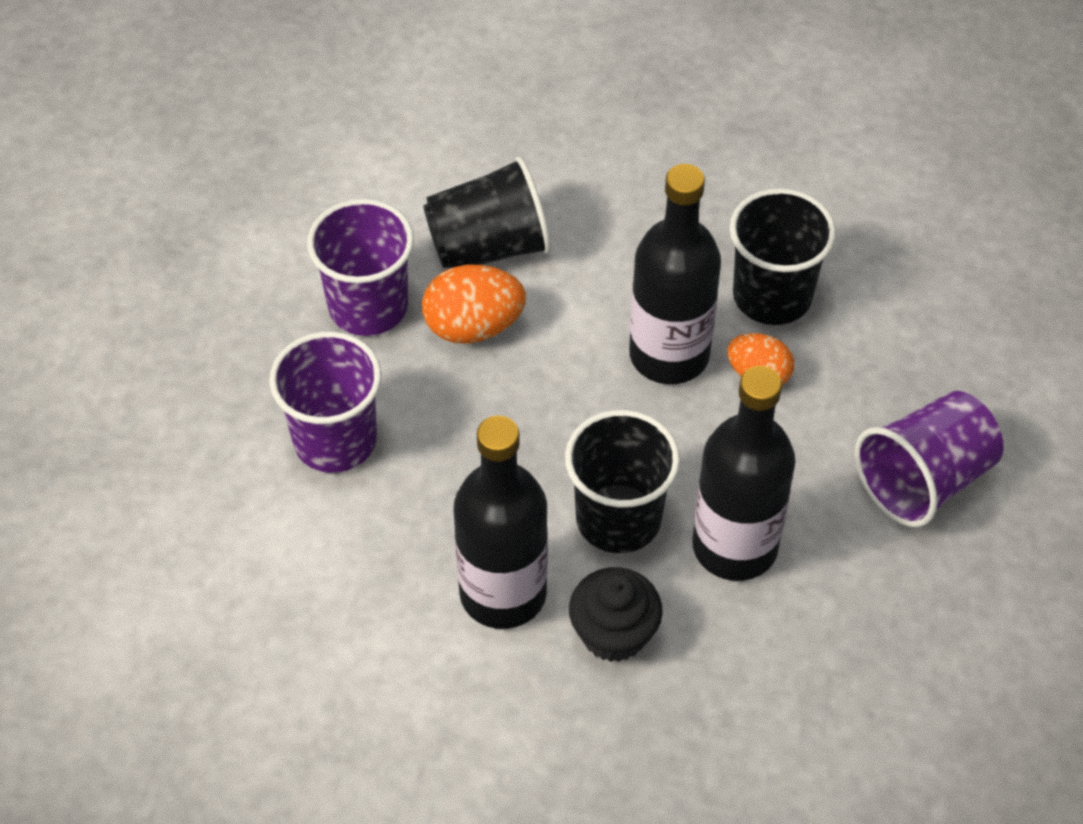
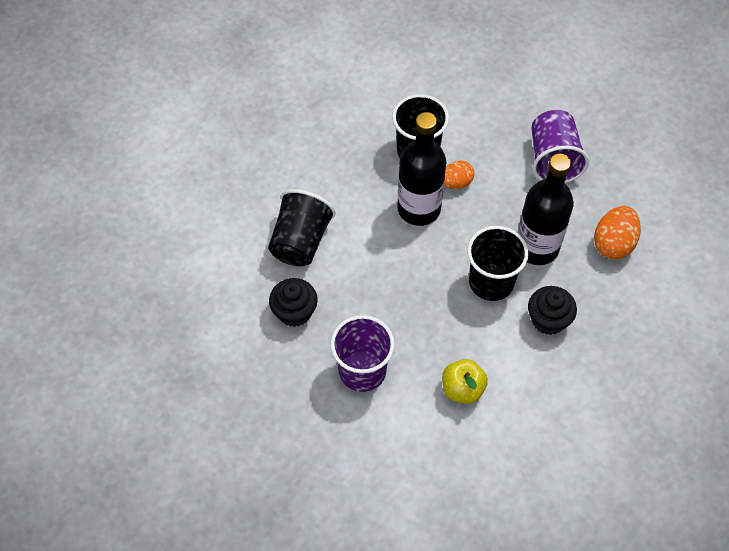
camera: 55 degrees left, 5 degrees up
(368, 307) = (294, 312): purple cup -> black cupcake
(400, 583) = (462, 389): none -> yellow apple
(473, 327) = (342, 275): orange egg -> orange egg (613, 243)
(503, 593) = (497, 350): black bottle -> none

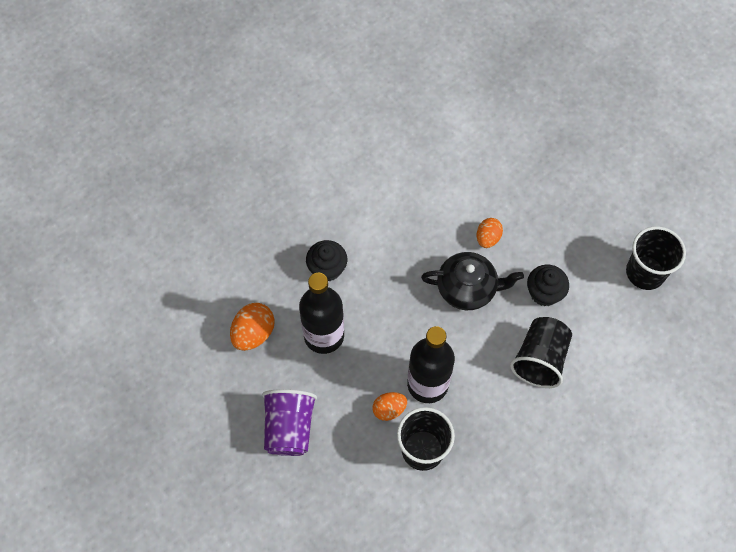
camera: 175 degrees left, 5 degrees up
(362, 371) = (487, 238): purple cup -> orange egg
(383, 309) = (467, 288): none -> black teapot
(462, 389) = (407, 217): yellow apple -> none
(491, 282) = (370, 306): black cup -> black cup (645, 272)

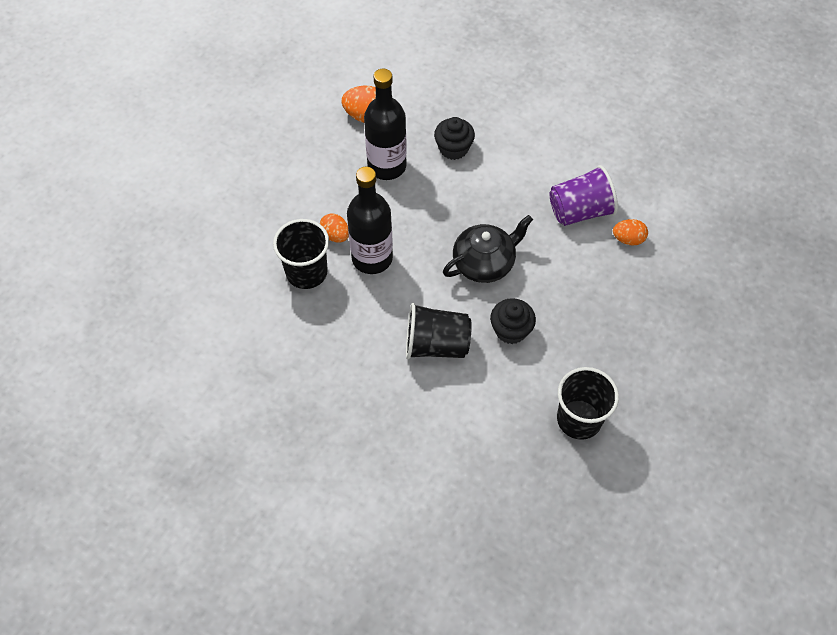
camera: 70 degrees right, 5 degrees down
(289, 428) = (290, 168): purple cup -> purple cup (580, 211)
(467, 288) = (484, 263): black teapot -> black teapot turned 105 degrees counterclockwise
(487, 238) = (547, 265): orange egg -> orange egg (628, 239)

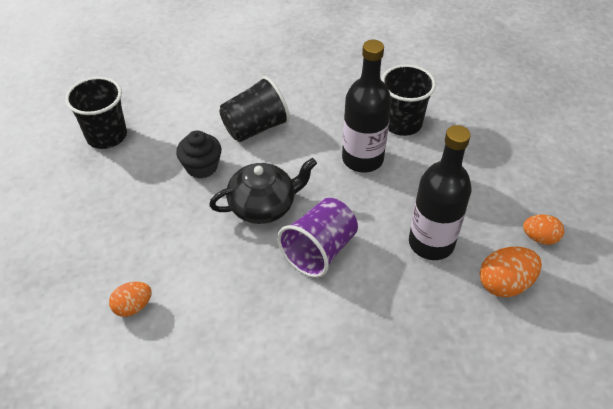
camera: 145 degrees right, 10 degrees down
(335, 235) = (410, 159): orange egg -> orange egg (539, 238)
(453, 148) = (386, 301): black cupcake -> none
(484, 263) = (263, 206): black teapot -> black teapot turned 135 degrees counterclockwise
(580, 211) = (202, 309): purple cup -> purple cup (319, 250)

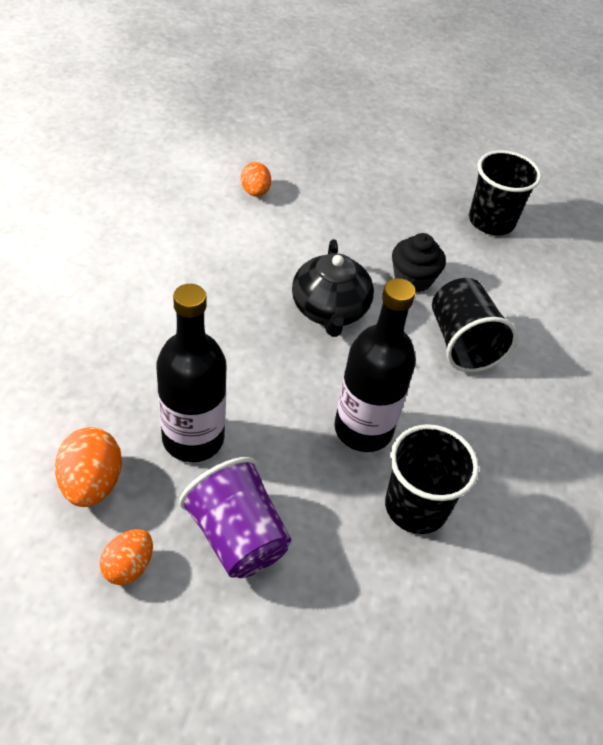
camera: 105 degrees right, 0 degrees up
(319, 250) = (242, 333): purple cup -> purple cup (237, 537)

